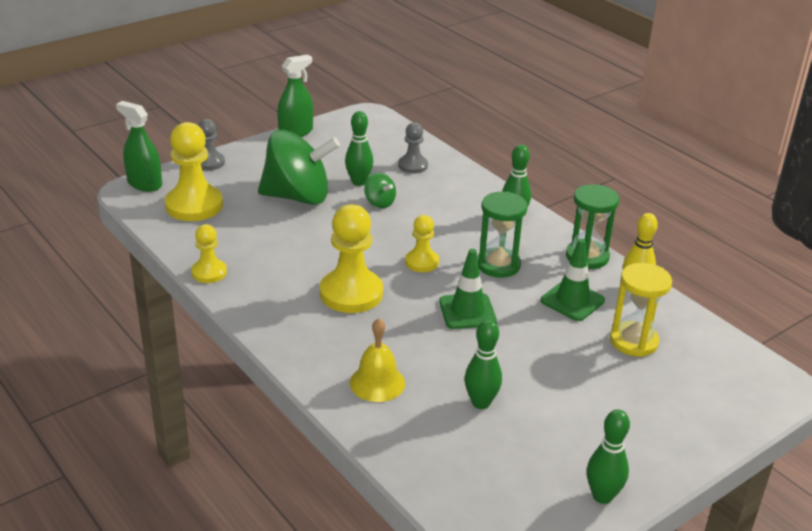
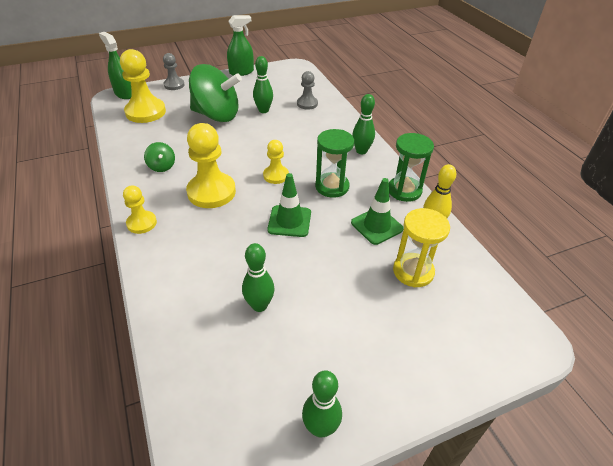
camera: 15 degrees right, 10 degrees up
(209, 272) = (124, 160): yellow pawn -> yellow pawn (141, 223)
(377, 383) = (188, 270): yellow bell -> none
(379, 203) = (270, 127): green spinning top -> green spinning top (162, 166)

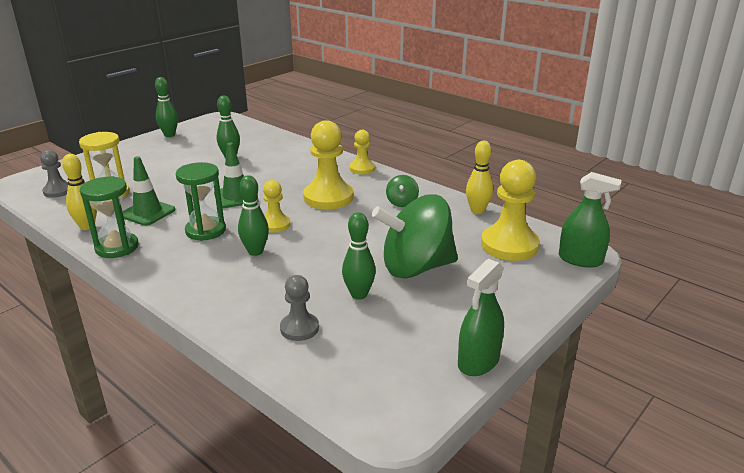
camera: 155 degrees right, 15 degrees down
(122, 141) = (477, 211): none -> yellow bowling pin
(162, 166) = (402, 202): green spinning top -> green spinning top turned 120 degrees counterclockwise
(174, 85) = (543, 294): grey pawn -> grey pawn (58, 191)
(361, 151) = (180, 277): green bowling pin -> green bowling pin (255, 252)

